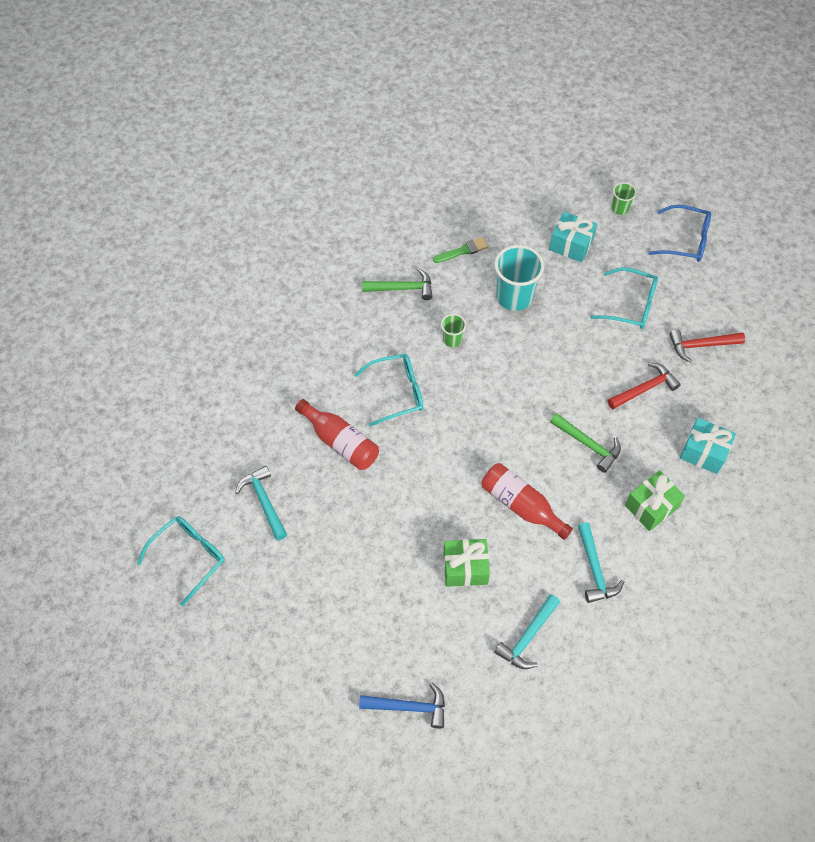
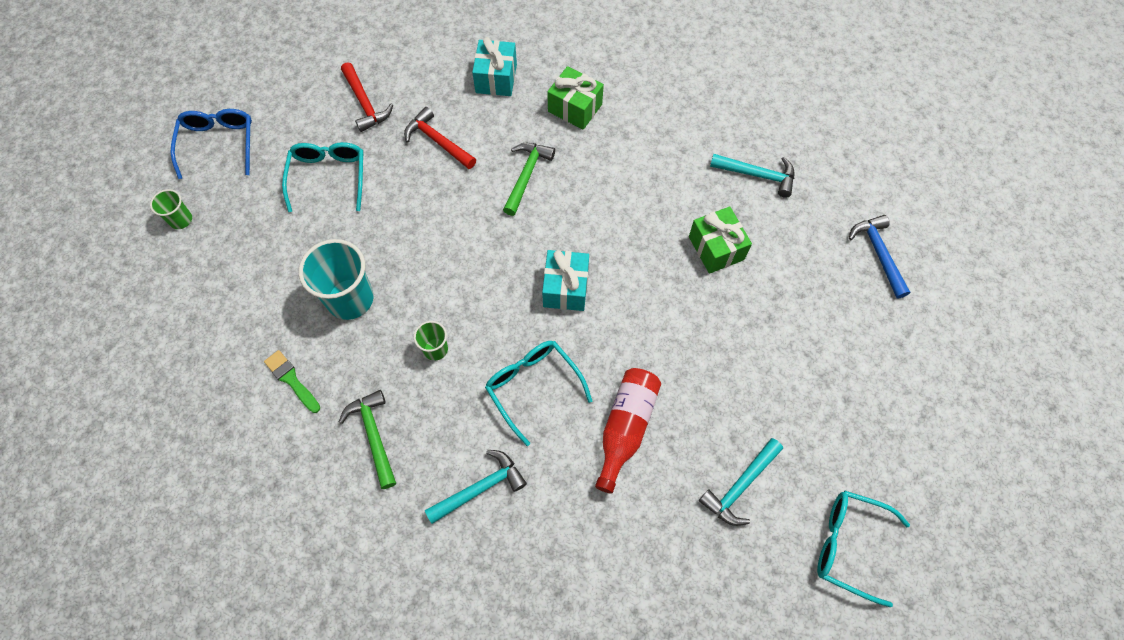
camera: 110 degrees left, 5 degrees up
(521, 505) = (623, 217): red bottle -> none
(571, 245) = (252, 258): turquoise gift -> turquoise gift (565, 288)
(595, 569) = (662, 138): turquoise hammer -> turquoise hammer (480, 488)

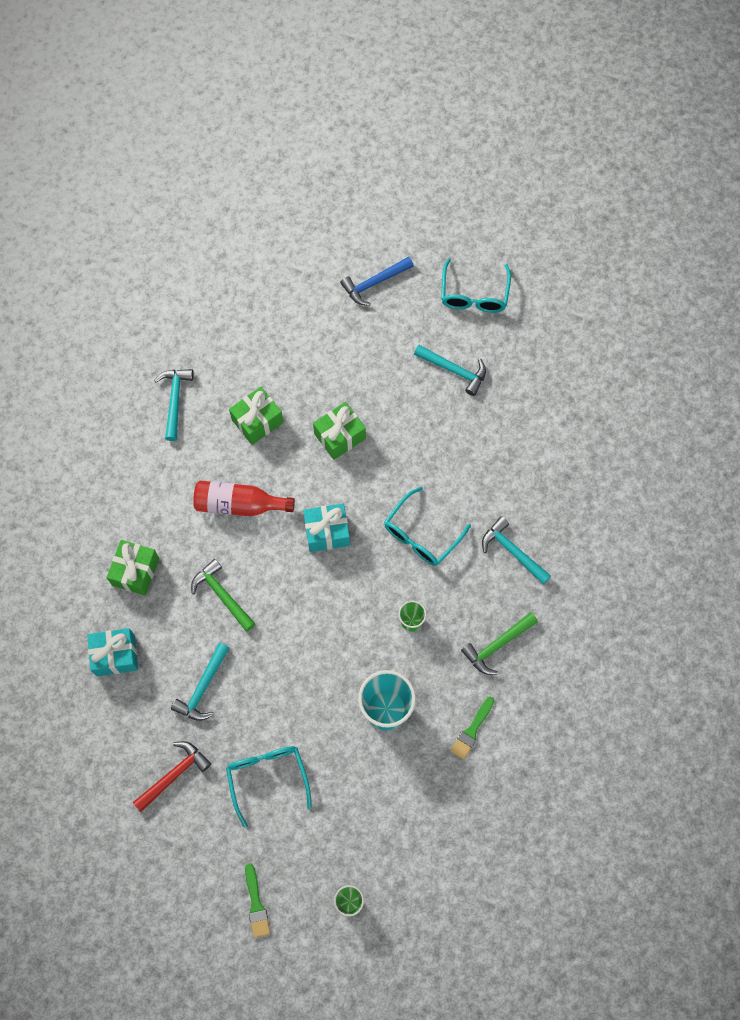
camera: 105 degrees left, 5 degrees up
(219, 144) = (256, 904): blue glasses -> green brush
(329, 177) = (267, 777): turquoise glasses -> turquoise glasses turned 90 degrees clockwise
(438, 141) = (203, 687): red hammer -> turquoise hammer
(526, 176) = (222, 595): green hammer -> green hammer turned 45 degrees clockwise
(625, 428) = (434, 458): red bottle -> red bottle (239, 504)
(679, 328) = (340, 436): none -> green gift
(878, 254) = (231, 298): blue hammer -> blue hammer (374, 283)

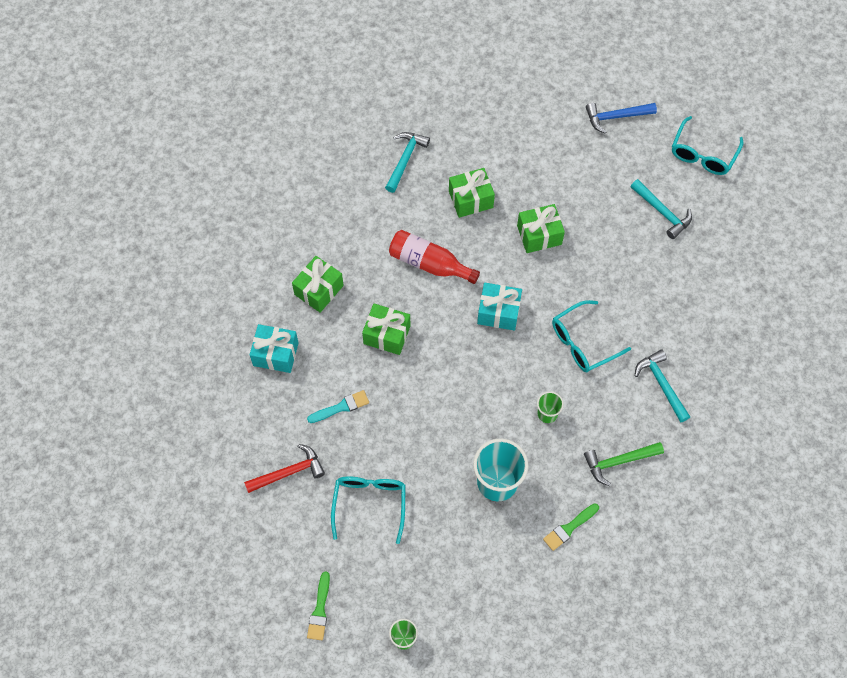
camera: 20 degrees right, 5 degrees down
(203, 687) = (341, 407): turquoise hammer -> turquoise brush
(222, 595) = (387, 335): green hammer -> green gift

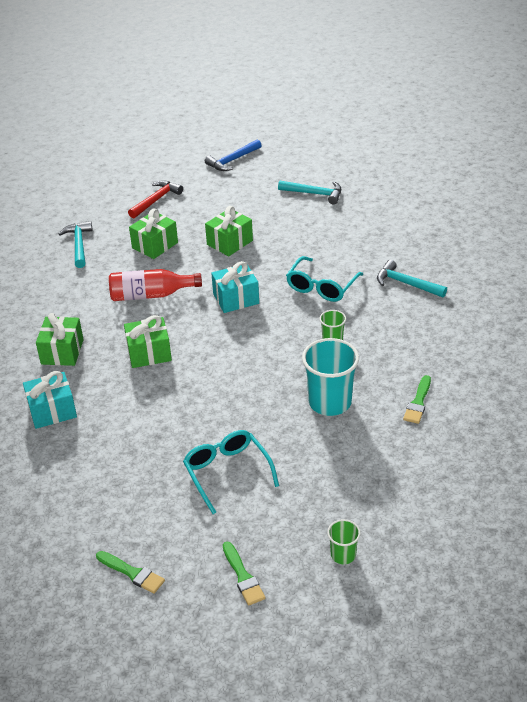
camera: 30 degrees left, 25 degrees down
(245, 555) = (132, 573): none -> green brush
(289, 472) = (129, 488): red hammer -> red hammer (156, 200)
(341, 407) = (145, 418): turquoise brush -> none
(619, 461) = (418, 342): green hammer -> none
(703, 154) = (315, 155): turquoise glasses -> none

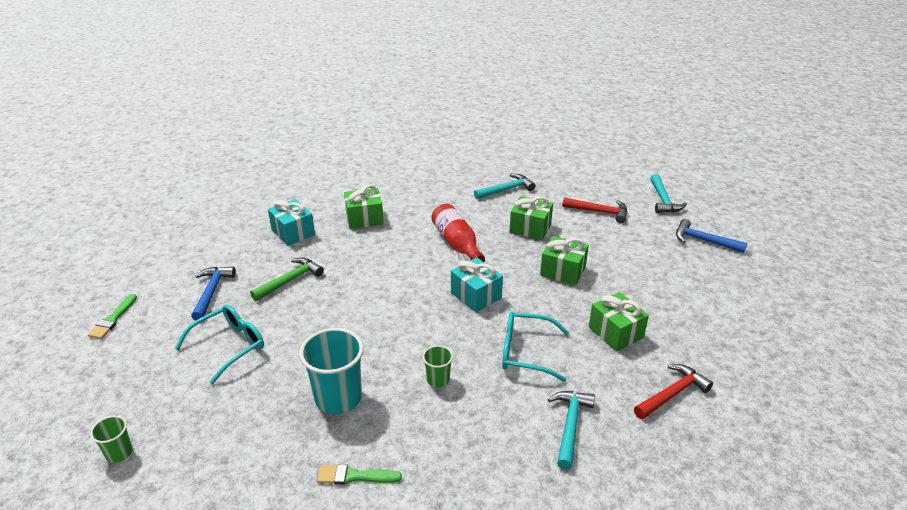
camera: 70 degrees right, 5 degrees down
(128, 485) = (212, 292): none -> blue hammer
(143, 420) = (290, 280): none -> green hammer
(149, 353) = (377, 262): green gift -> green gift (615, 332)
(243, 576) = (100, 386): green brush -> none
(314, 194) = (692, 311): turquoise hammer -> turquoise hammer (663, 200)
(394, 230) = (672, 394): none -> red hammer

